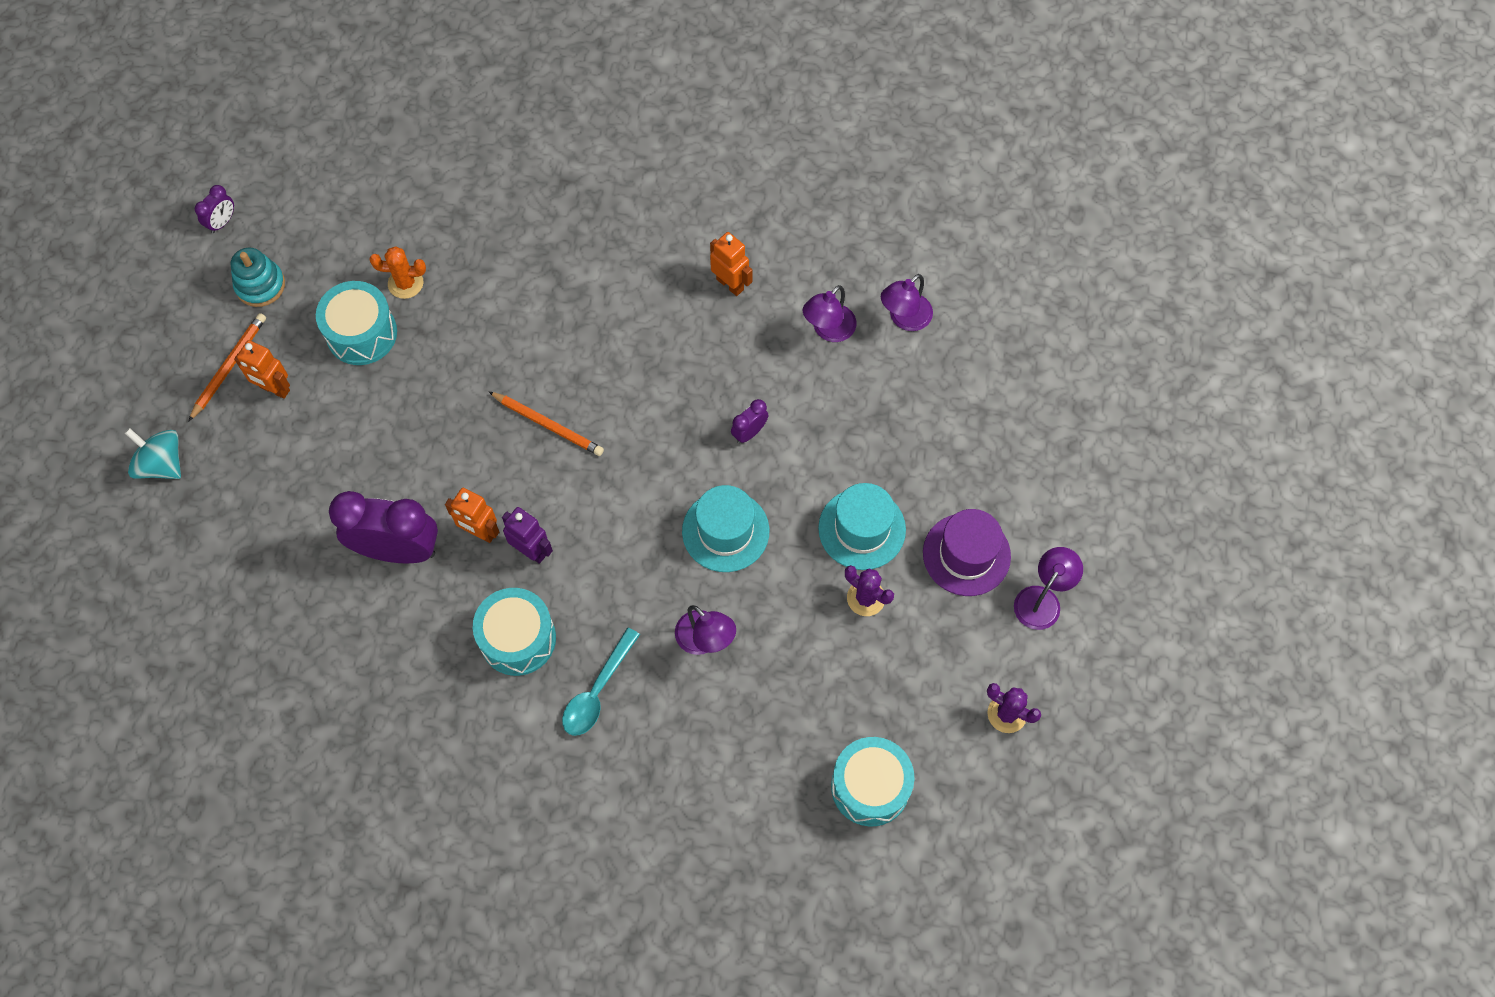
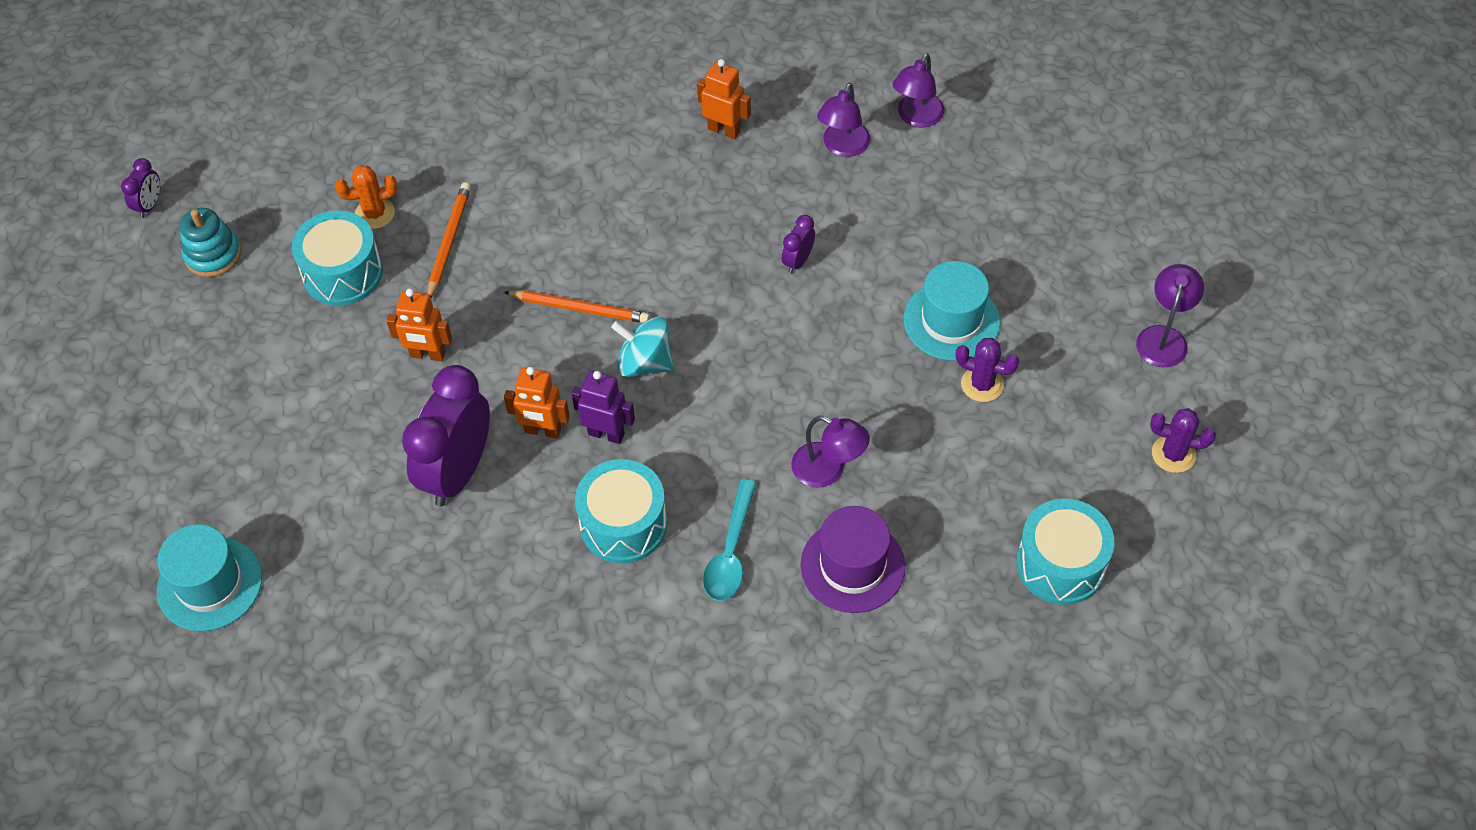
camera: 15 degrees left, 10 degrees down
(162, 464) = (158, 457): turquoise spinning top -> turquoise spinning top (645, 362)
(229, 367) = (204, 342): orange pencil -> orange pencil (449, 242)
(274, 389) = (263, 351): orange robot -> orange robot (427, 355)
(398, 549) = (457, 472): purple clock -> purple clock turned 60 degrees counterclockwise
(725, 531) = (809, 360): turquoise hat -> turquoise hat (210, 584)
(966, 554) = (1069, 316): purple hat -> purple hat (852, 566)

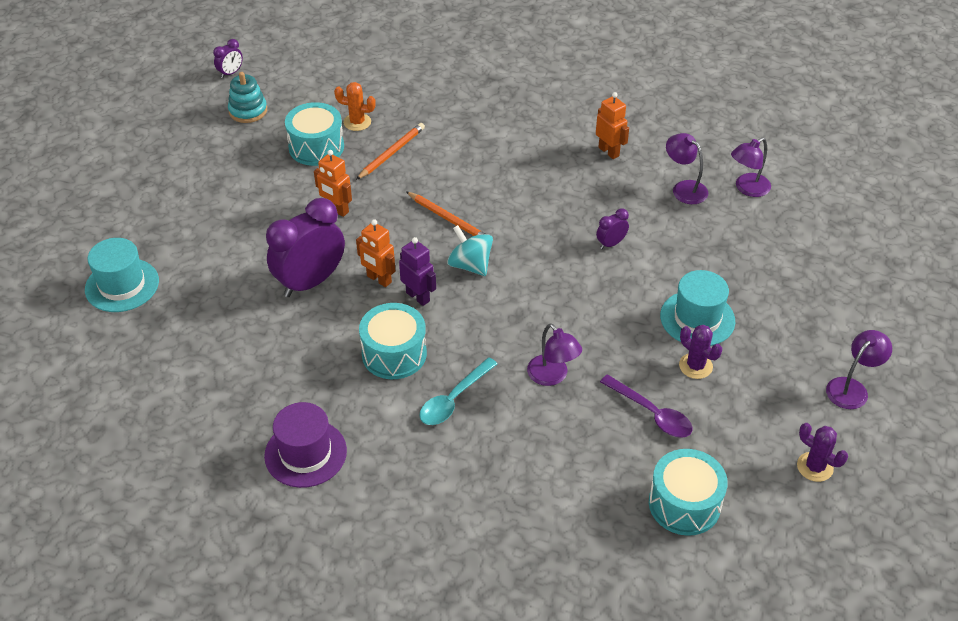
camera: 25 degrees right, 10 degrees down
(843, 147) = (684, 188): purple lamp -> purple lamp turned 90 degrees clockwise
(852, 566) = (532, 442): purple hat -> purple hat (305, 453)
(966, 467) = (651, 413): none -> purple spoon

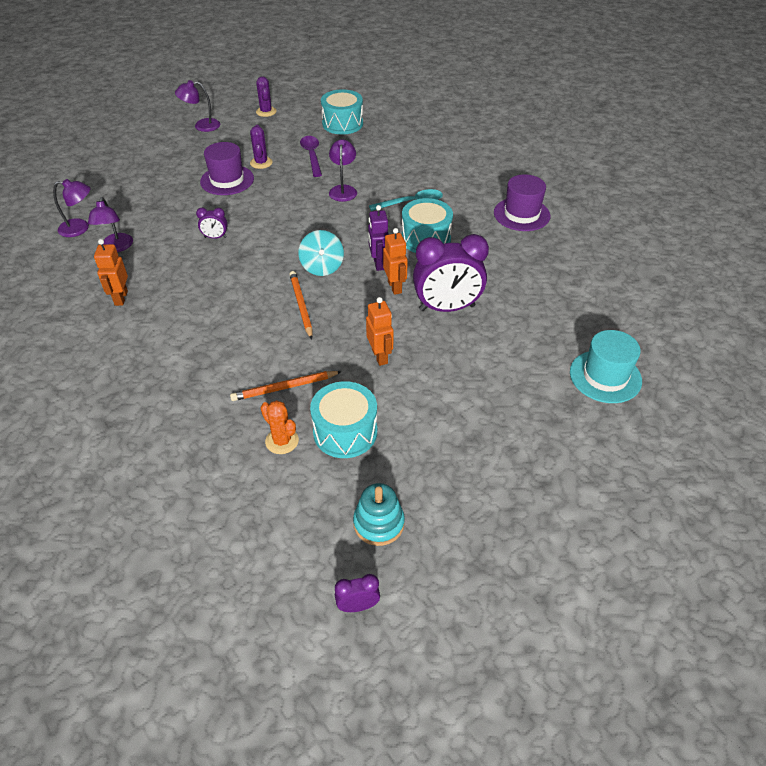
camera: 145 degrees left, 0 degrees up
(697, 318) = (227, 180): turquoise hat -> purple hat

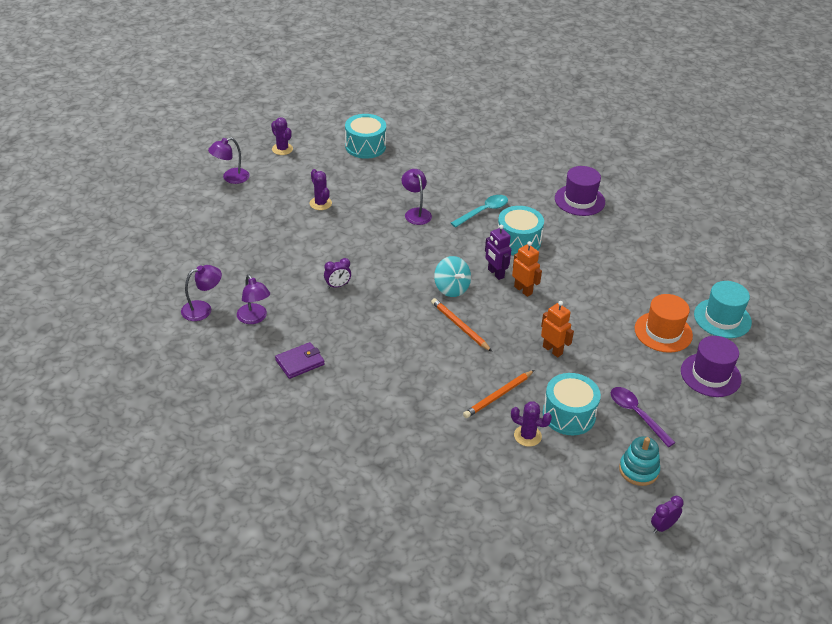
camera: 25 degrees left, 5 degrees down
(121, 298) = (300, 362): orange robot -> purple wallet
(227, 180) = (302, 228): purple hat -> purple hat (710, 375)
(282, 441) = (527, 436): orange cactus -> purple cactus
(312, 155) = (362, 185): purple spoon -> purple spoon (636, 414)
(447, 308) = (576, 297): purple clock -> none
(521, 372) = (663, 332): none -> orange hat

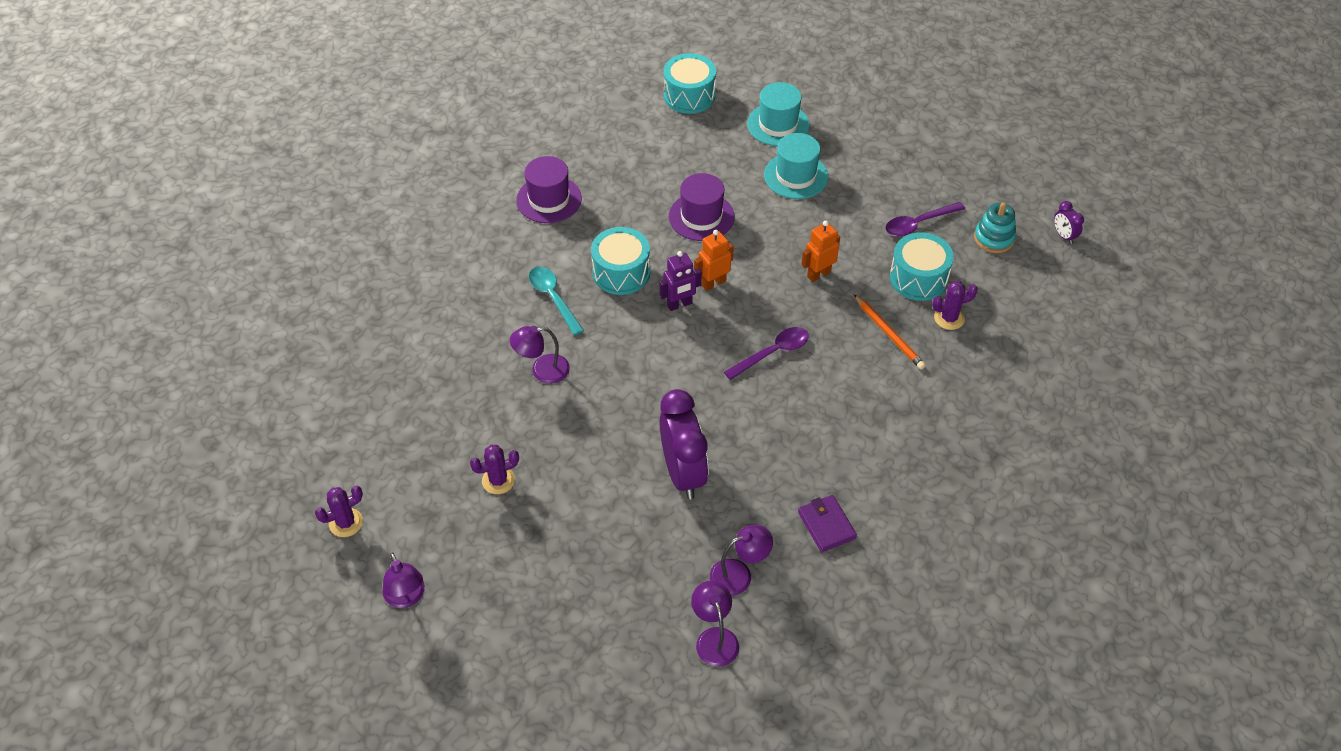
camera: 80 degrees left, 10 degrees up
(337, 286) = (683, 473): purple clock -> purple clock, size x2.25
(365, 146) = (368, 413): turquoise drum -> turquoise drum (689, 95)
(451, 288) = (702, 352): turquoise spinning top -> none
(460, 326) = (772, 353): orange pencil -> purple spoon
(527, 436) = (949, 318): purple cactus -> purple cactus turned 45 degrees clockwise
(663, 332) = (796, 176): orange hat -> turquoise hat
(710, 375) = (863, 154): purple hat -> purple hat (701, 217)

